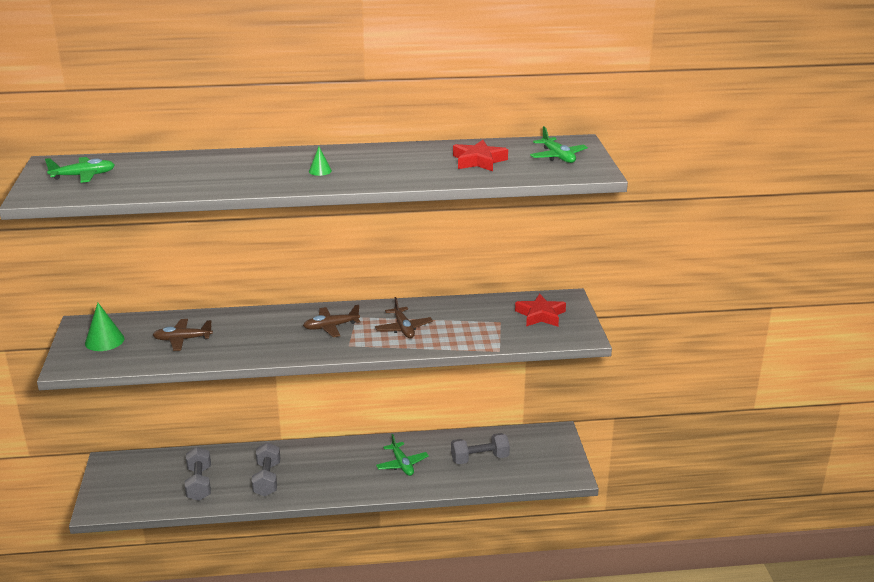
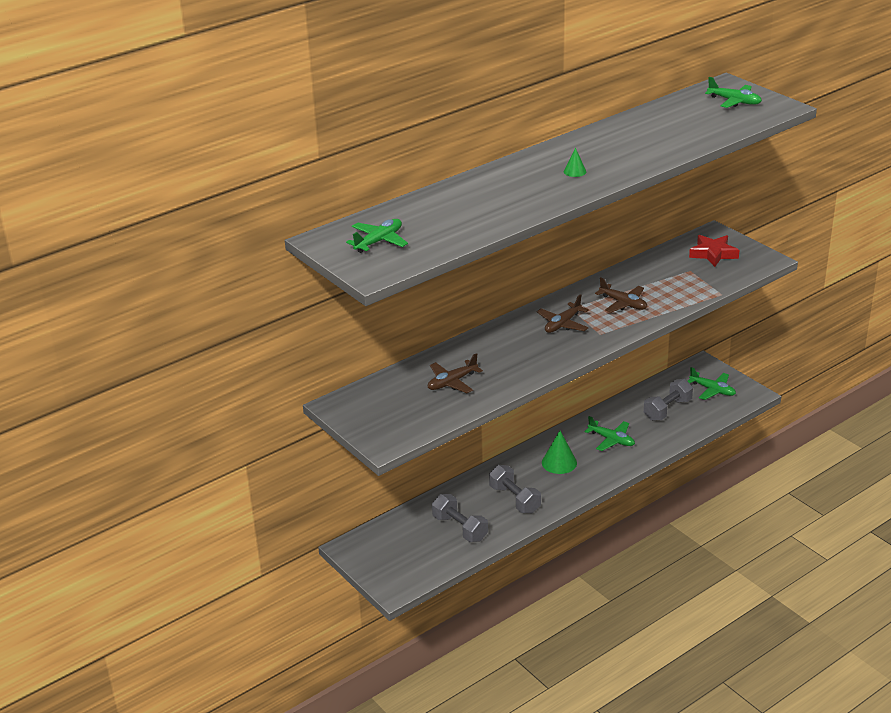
camera: 30 degrees left, 5 degrees up
(104, 341) = (382, 410): green cone -> green cone (559, 462)
(479, 161) = (682, 123): red star -> none
(539, 458) = (712, 390): none -> green plane

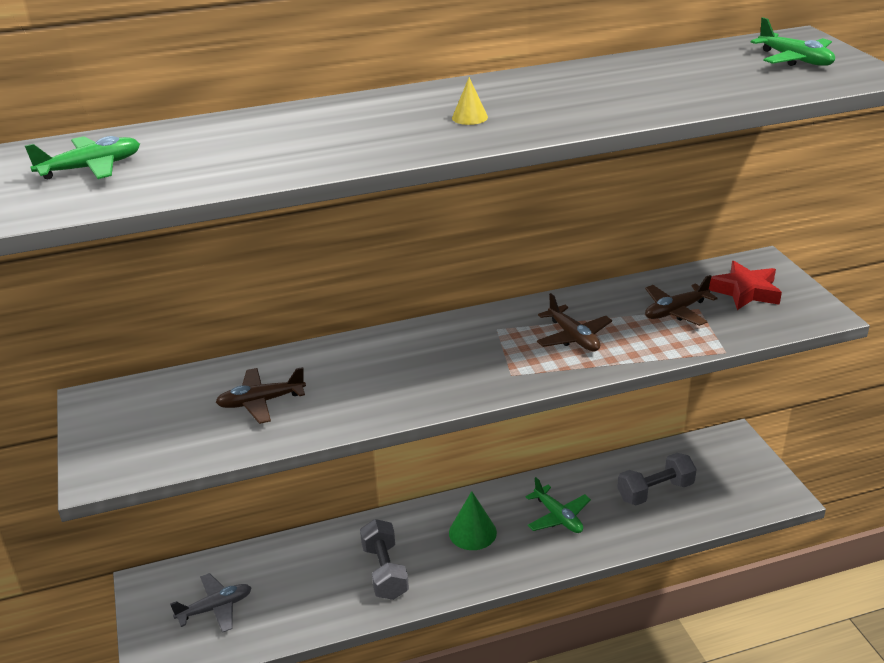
camera: 20 degrees right, 0 degrees up
(412, 548) = (215, 608): none -> grey plane
(460, 528) = (291, 595): grey dumbbell -> none
(562, 324) = (470, 349): brown plane -> brown plane (676, 311)
(574, 171) = (469, 117): green cone -> yellow cone
(712, 390) = (730, 477): green plane -> none

